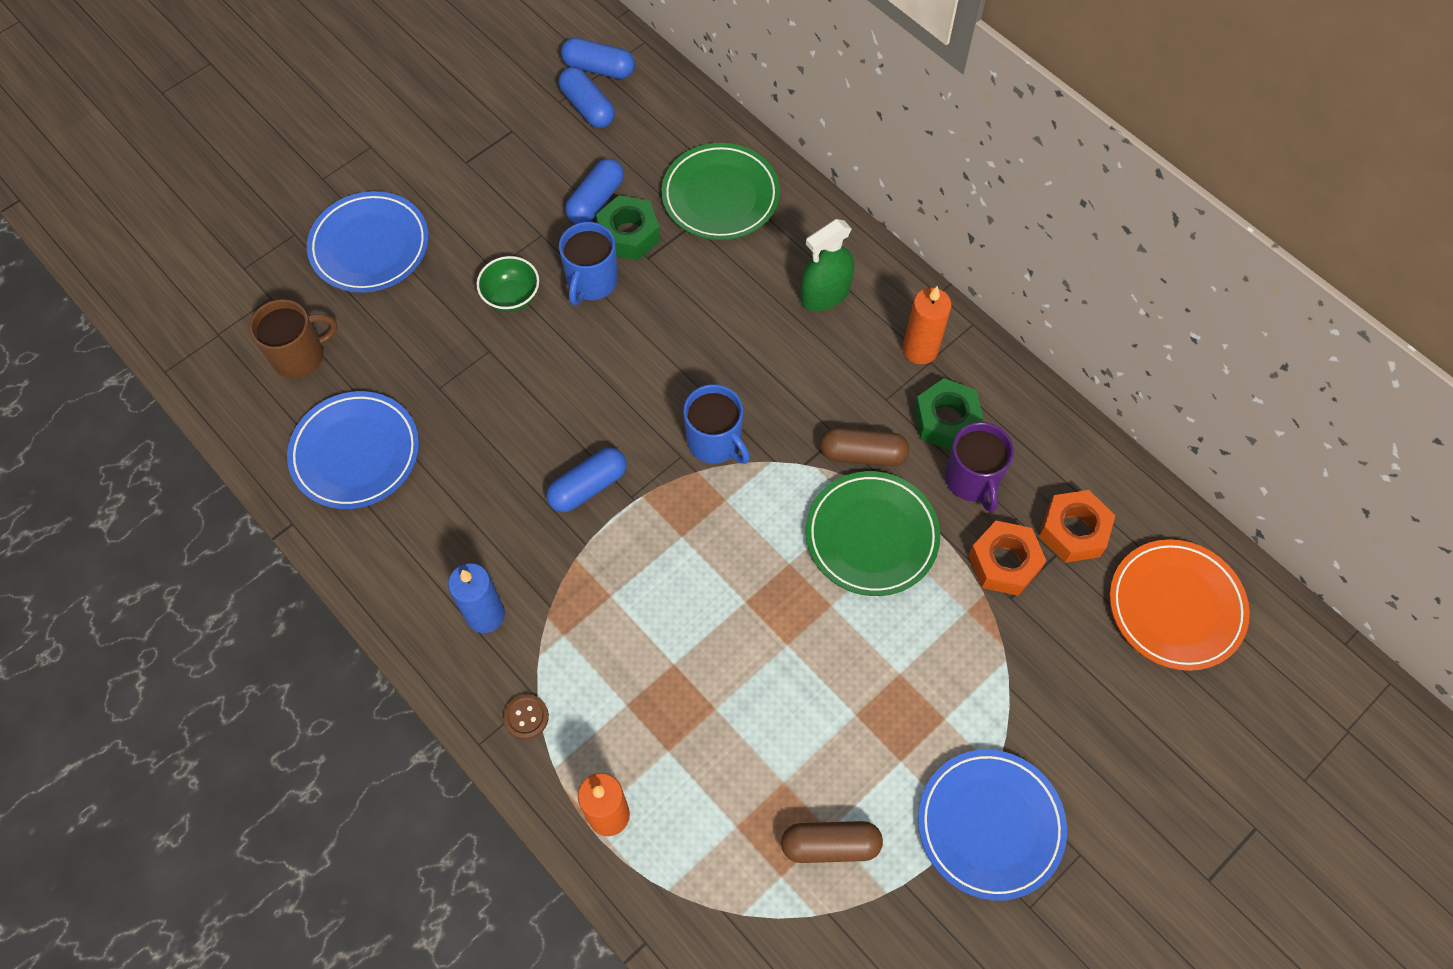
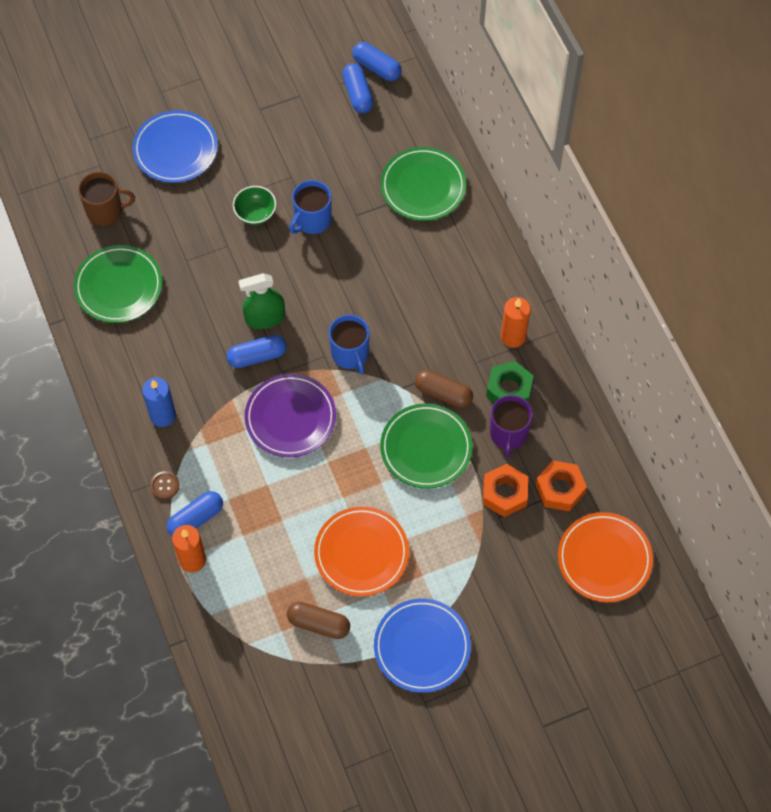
camera: 20 degrees right, 0 degrees up
(355, 453) = (119, 286): blue plate -> green plate
(596, 201) = (337, 164): blue capsule -> blue capsule (196, 519)
(628, 235) = (350, 195): green nut -> none
(668, 557) = (290, 418): none -> purple plate
(825, 294) = (465, 278): green spray bottle -> green spray bottle (265, 318)
(847, 717) = (361, 553): none -> orange plate

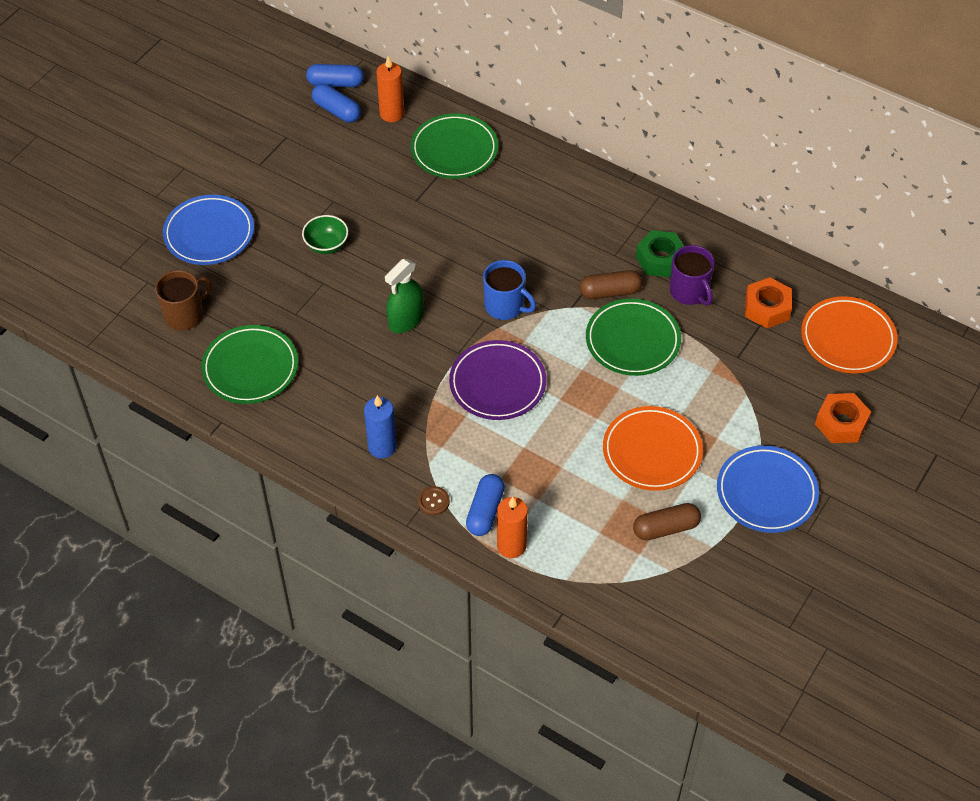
camera: 35 degrees left, 10 degrees down
(257, 356) = (425, 353): blue capsule -> none
(312, 220) = (381, 224): blue mug -> none
(504, 493) = (726, 337): orange nut -> orange nut (841, 423)
(513, 337) = (628, 219): orange candle -> orange candle (391, 114)

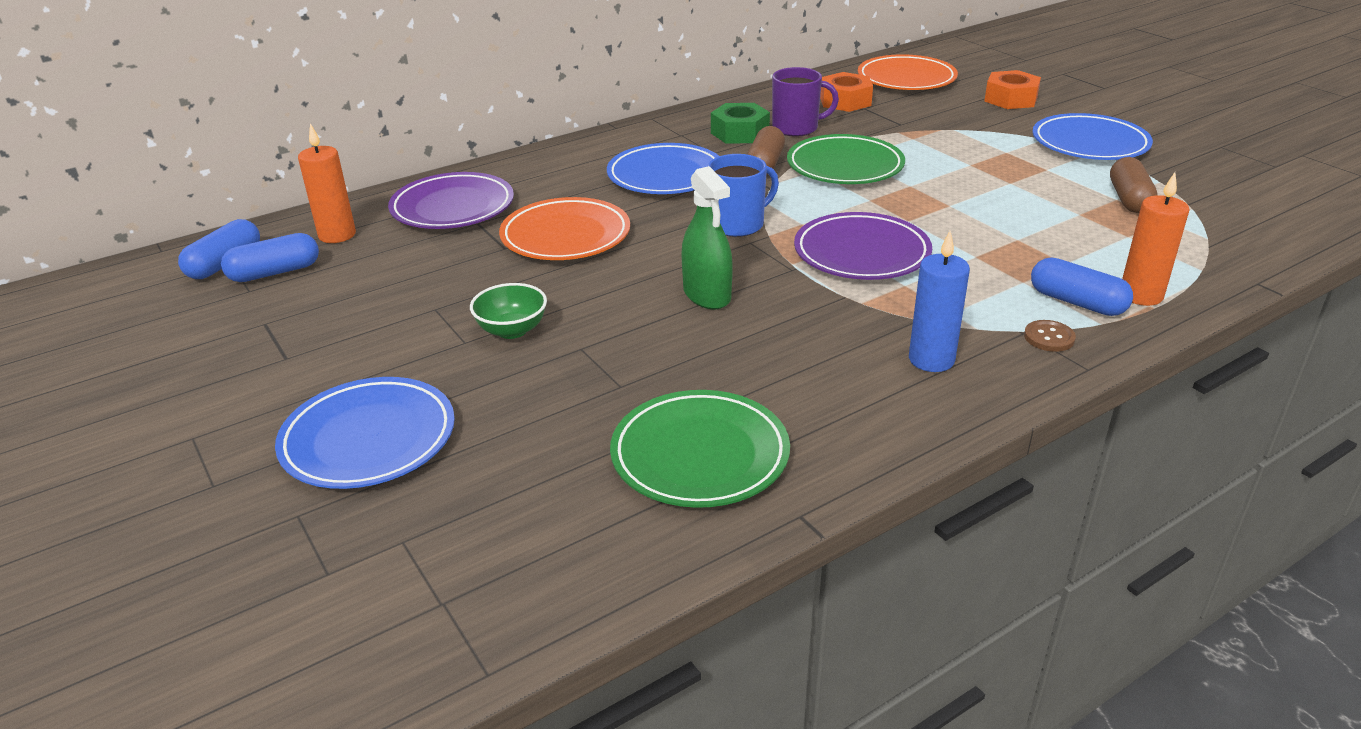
camera: 65 degrees left, 20 degrees down
(185, 315) = (523, 507): brown mug -> none
(454, 150) = (453, 207): green plate -> purple plate
(560, 241) = (665, 175): none -> blue plate
(652, 451) = (1013, 186): orange plate -> orange plate (565, 236)

